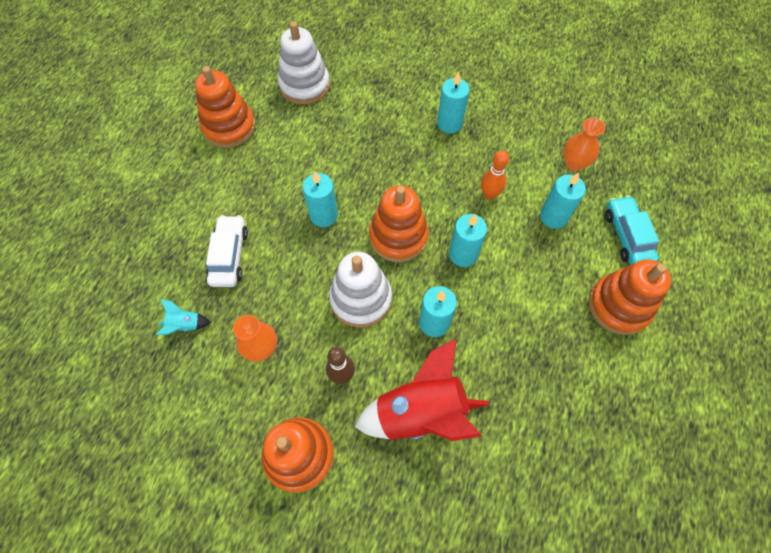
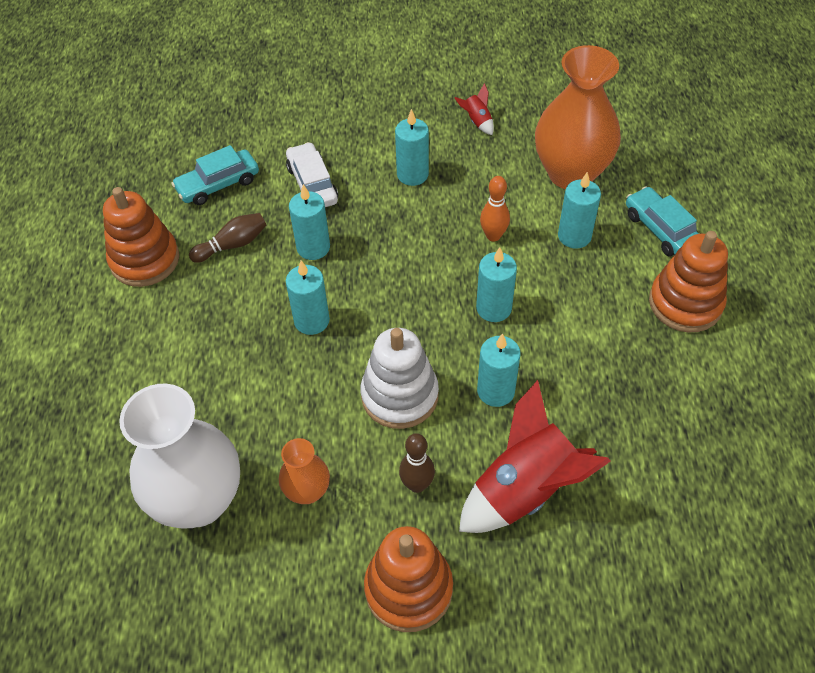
camera: 20 degrees left, 10 degrees down
(185, 325) = (199, 500): turquoise rocket -> white vase
(229, 255) = (217, 404): white car -> white car (312, 184)
(294, 136) = (232, 245): none -> brown bowling pin
(304, 85) = (218, 184): white stacking toy -> turquoise car
(350, 158) = (313, 247): none -> turquoise candle
(398, 236) = (411, 314): orange stacking toy -> none
(519, 96) = (477, 121): none -> red rocket
(574, 163) = (570, 173): orange vase -> orange vase, size x2.06

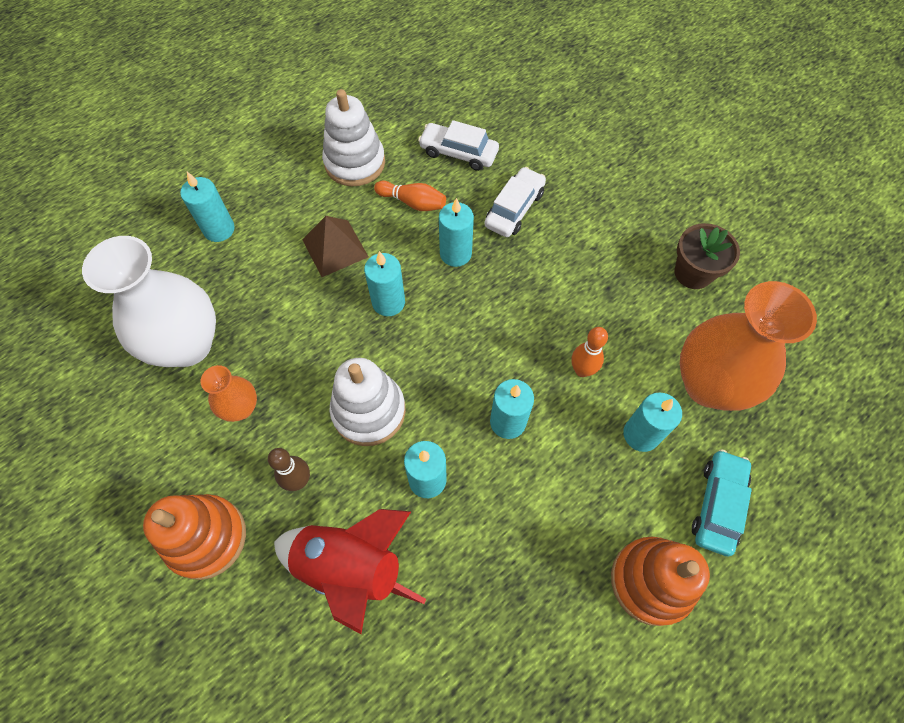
camera: 50 degrees right, 10 degrees up
(145, 260) = (355, 163): orange stacking toy -> white stacking toy
(217, 327) = (335, 248): none -> brown pyramid
(218, 184) = (458, 153): turquoise car -> white car
(232, 245) = (413, 203): brown bowling pin -> orange bowling pin
(412, 174) = (589, 267): turquoise candle -> turquoise candle (219, 229)
(477, 121) = (693, 273): red rocket -> brown flower pot

